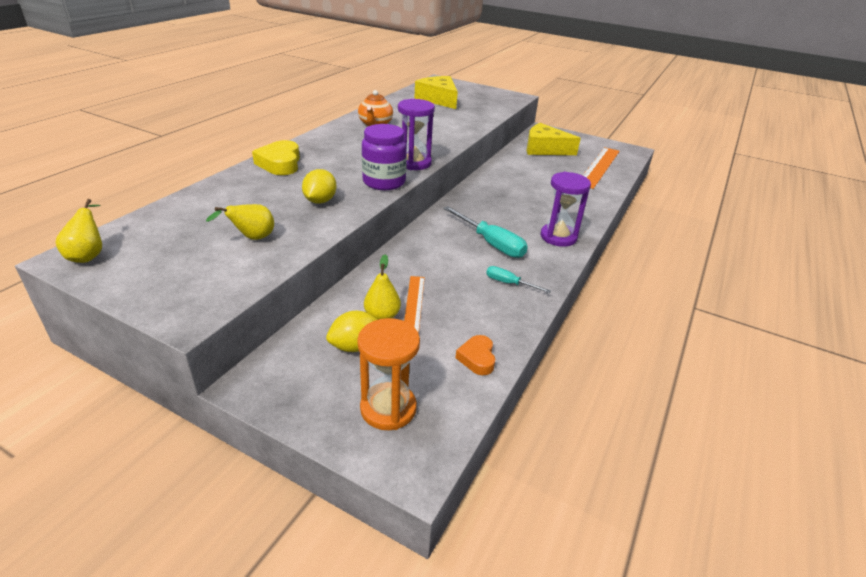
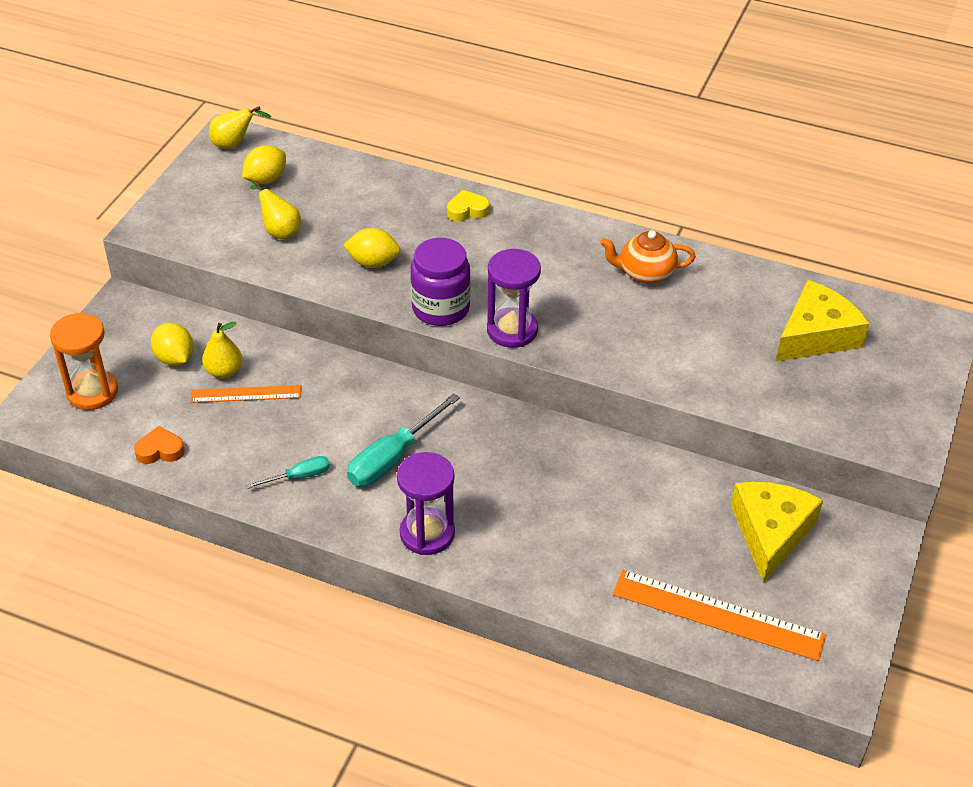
camera: 85 degrees right, 10 degrees up
(167, 241) = (266, 179): none -> yellow lemon
(280, 163) = (467, 210): yellow heart -> yellow heart, size x0.61
(509, 283) = (299, 476): turquoise screwdriver -> turquoise screwdriver turned 45 degrees clockwise

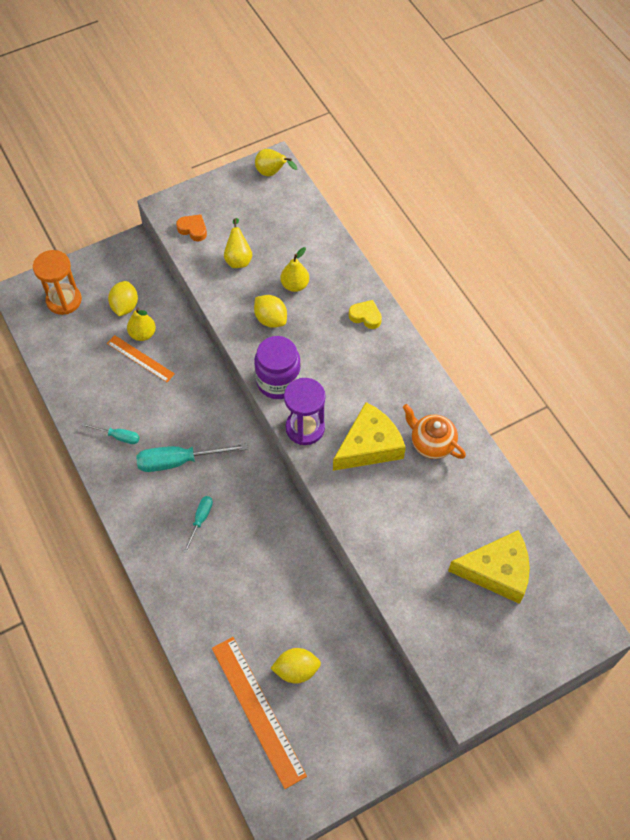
camera: 40 degrees right, 15 degrees up
(160, 450) = (64, 365): orange heart -> orange heart (193, 229)
(266, 179) = (266, 213): yellow lemon -> yellow lemon (296, 670)
(366, 222) = (295, 285): none -> yellow pear
(427, 533) = (150, 527): purple hourglass -> none
(474, 493) = (200, 520): none -> turquoise screwdriver
(770, 533) = (345, 682): yellow cheese -> yellow cheese (369, 445)

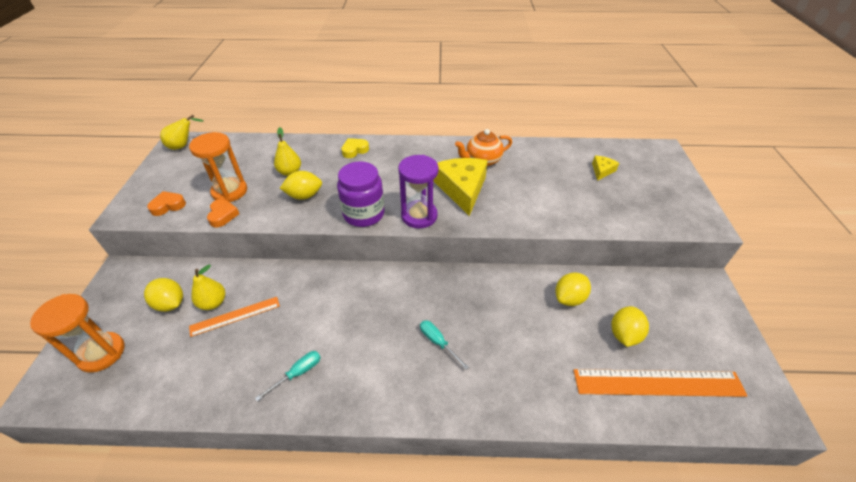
camera: 60 degrees left, 15 degrees down
(179, 461) = (366, 333): turquoise screwdriver -> none
(208, 277) = (223, 215): none -> orange heart
(238, 259) = (230, 191): yellow pear -> orange hourglass
(313, 609) = (569, 298): none -> yellow lemon
(497, 571) = (602, 171): yellow cheese -> yellow cheese, size x0.47

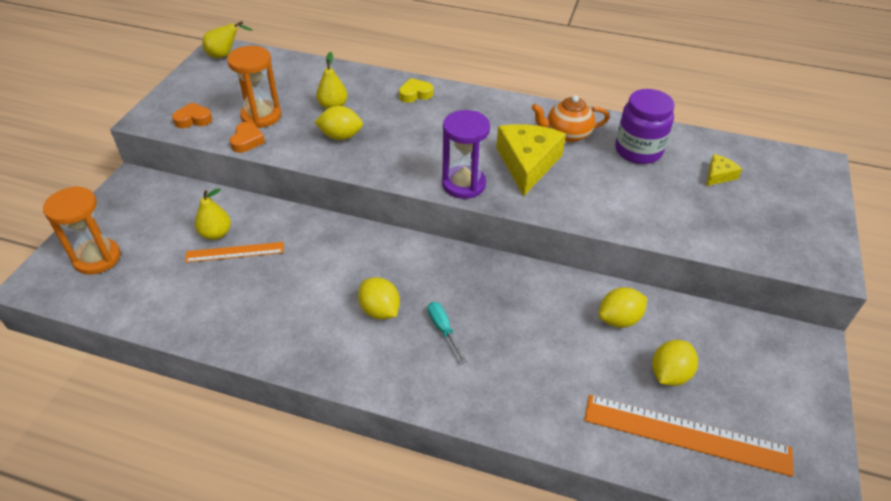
camera: 15 degrees right, 0 degrees up
(170, 304) = (173, 225): yellow lemon -> yellow lemon (380, 310)
(298, 373) = (283, 324): turquoise screwdriver -> none
(363, 214) = (400, 169): purple jar -> purple jar (638, 151)

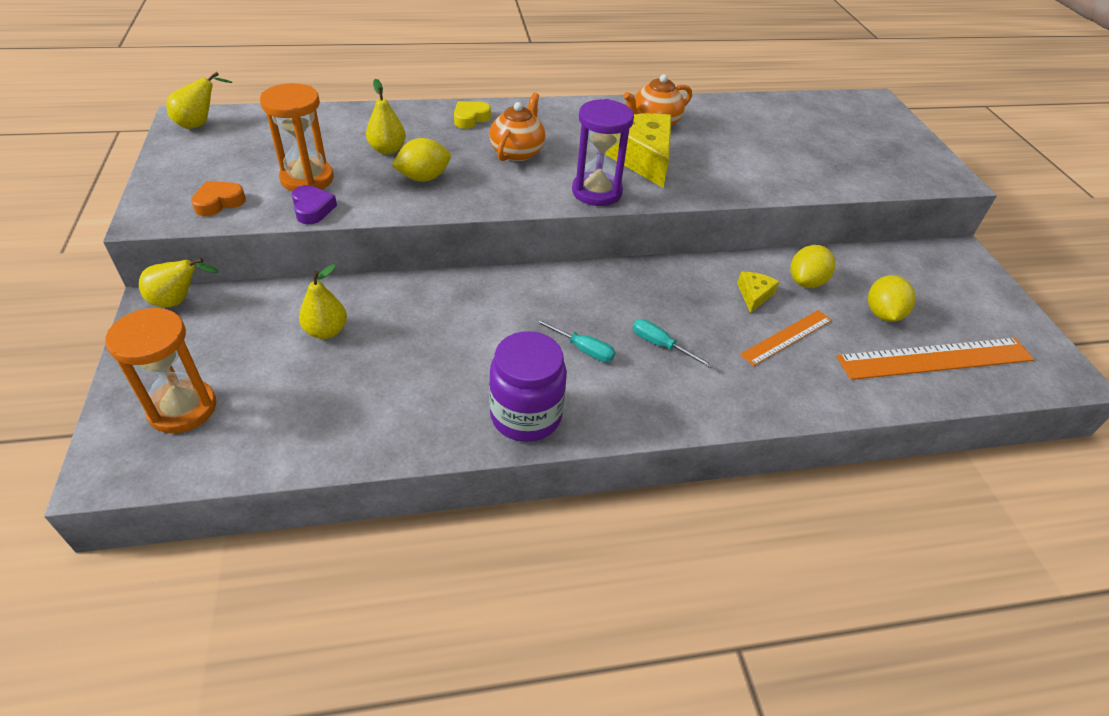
camera: 30 degrees left, 0 degrees up
(145, 182) = (178, 301): none -> yellow pear
(235, 252) = (367, 343): orange ruler -> orange ruler (787, 337)
(247, 141) = (312, 209): orange heart -> purple heart
(380, 310) = (582, 349): yellow lemon -> turquoise screwdriver
(428, 132) = (517, 152): none -> orange teapot
(638, 151) = (728, 123): purple jar -> purple jar (526, 416)
(718, 175) = (810, 127): yellow cheese -> yellow cheese (754, 295)

